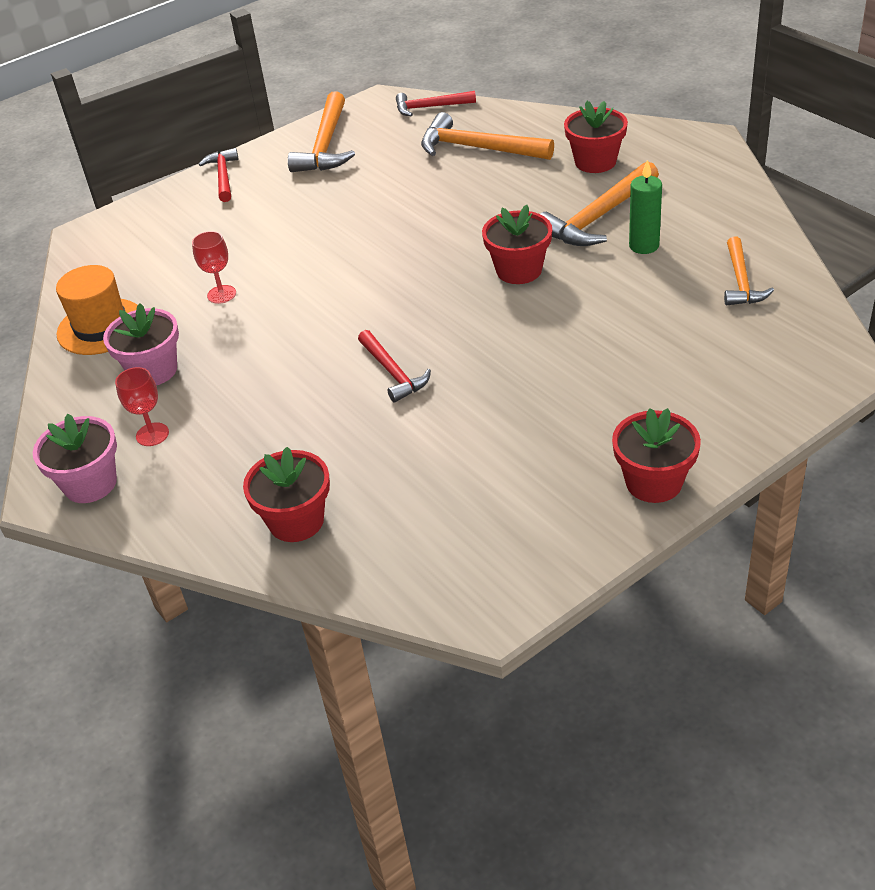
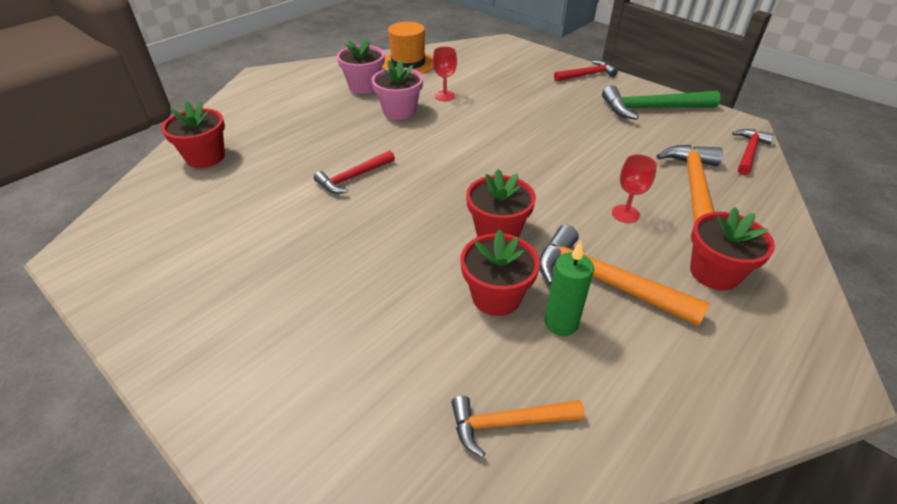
camera: 75 degrees right, 0 degrees up
(90, 484) = (265, 85): pink flower pot -> pink flower pot (399, 111)
(152, 434) = (303, 96): red goblet -> red goblet (625, 214)
(326, 145) = (652, 109): orange hammer -> green hammer
(430, 107) = (748, 152): red hammer -> red hammer turned 45 degrees clockwise
(653, 482) = (176, 346): red flower pot -> red flower pot (496, 296)

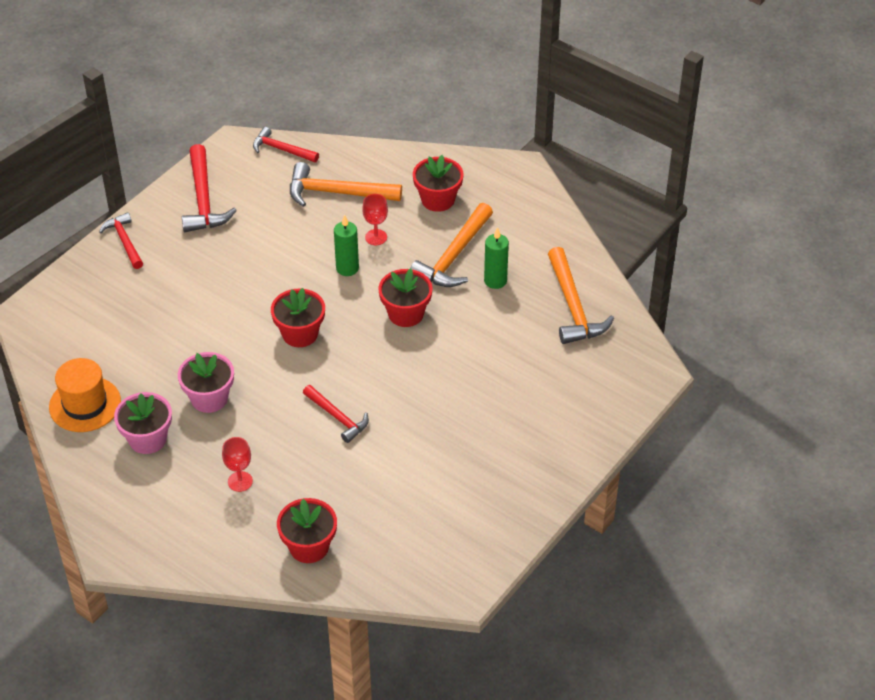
camera: 95 degrees left, 5 degrees up
(445, 96) = (174, 362): red goblet -> red goblet (240, 481)
(496, 296) = (476, 313): red flower pot -> red flower pot (300, 334)
(508, 423) = (573, 306): orange hammer -> orange hammer, size x1.60
(569, 191) = (347, 268): none -> green candle
(652, 109) = (204, 199): green hammer -> red hammer

